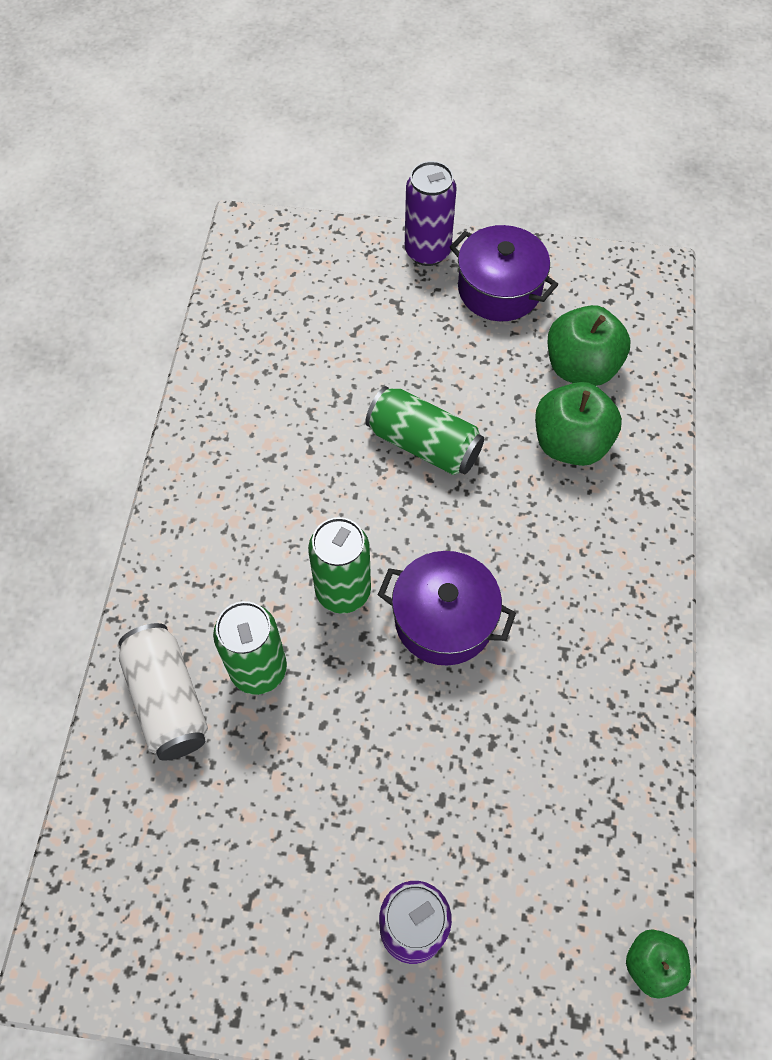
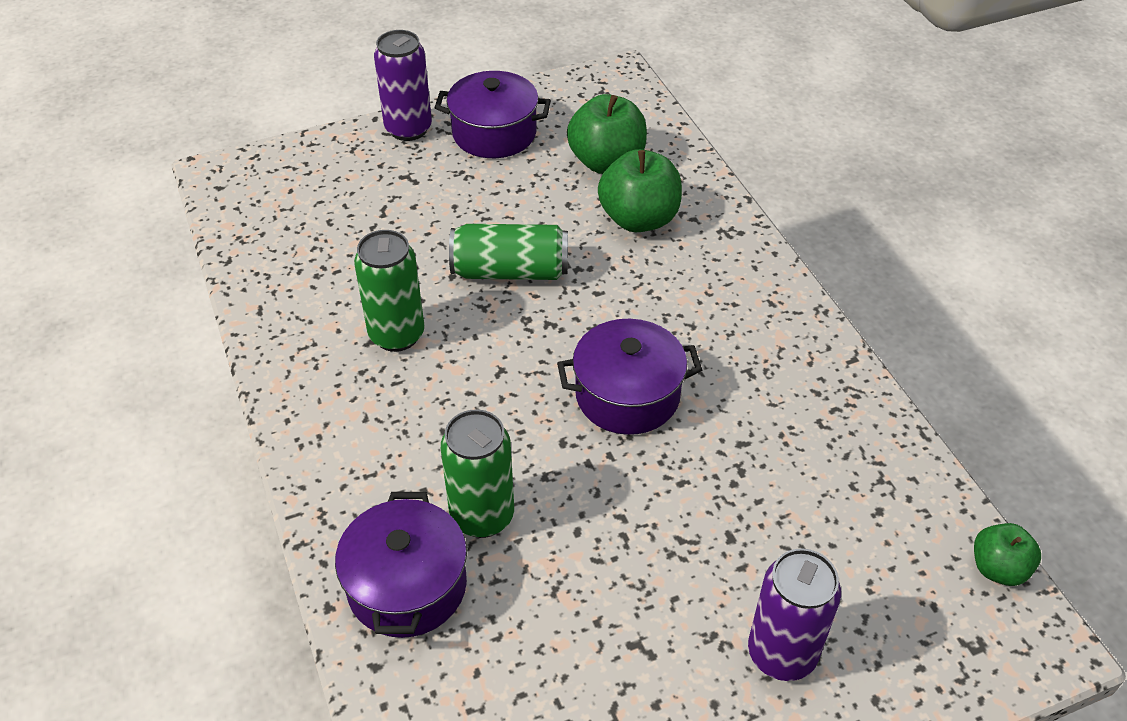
camera: 30 degrees left, 15 degrees down
(167, 699) = (407, 586): white can -> purple pot
(343, 591) = (518, 415): green can -> green can (397, 335)

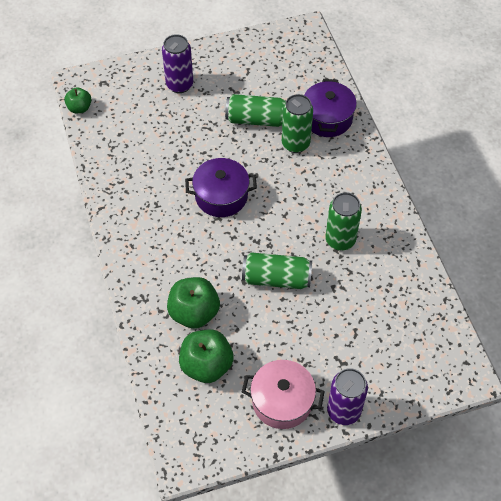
camera: 175 degrees left, 10 degrees up
(494, 133) = (282, 401): purple pot -> pink pot
(575, 570) = (256, 119): none -> green can

